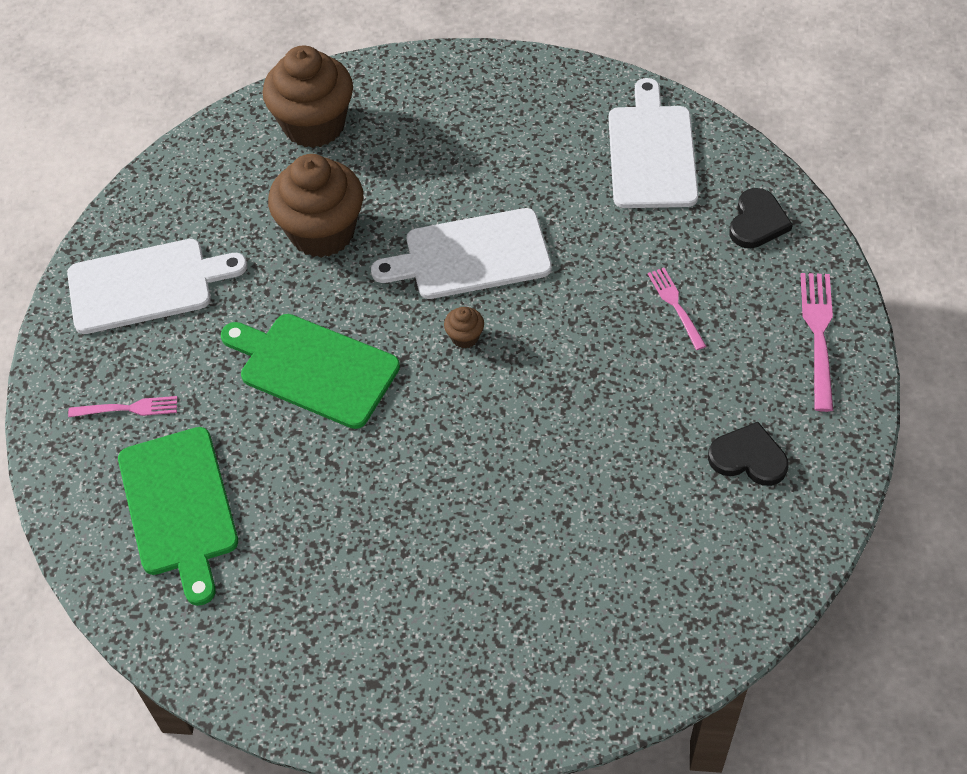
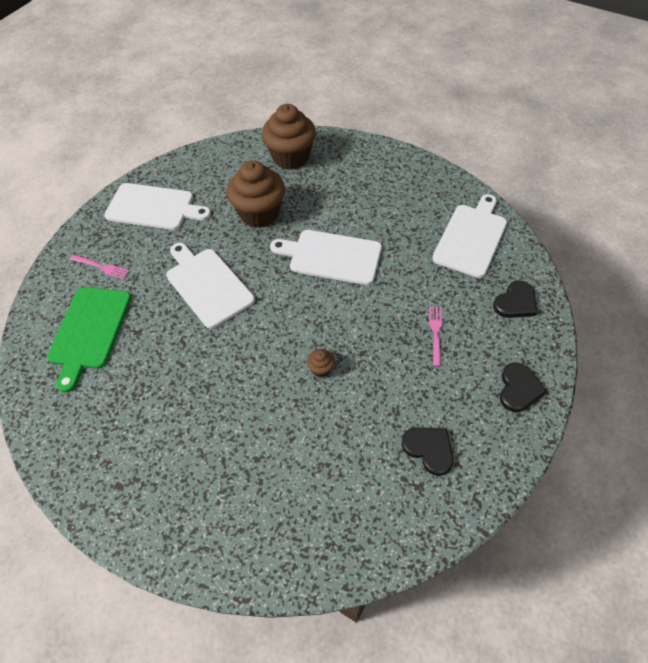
camera: 25 degrees right, 0 degrees up
(314, 369) = (207, 285): green cutting board -> white cutting board
(465, 337) = (300, 301): brown cupcake -> brown cupcake (321, 369)
(818, 335) = (518, 389): pink fork -> black heart

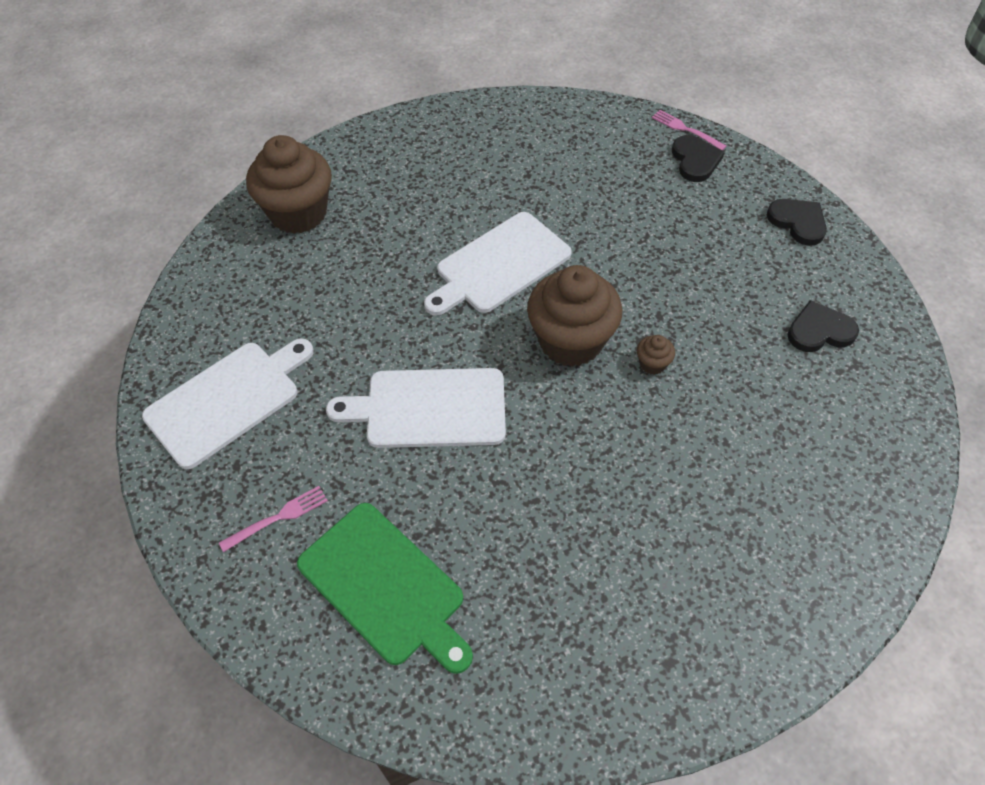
camera: 55 degrees left, 0 degrees up
(259, 213) = (361, 294): brown cupcake -> brown cupcake (570, 341)
(435, 333) = (683, 241): pink fork -> pink fork (686, 130)
(471, 237) = (583, 140): white cutting board -> none

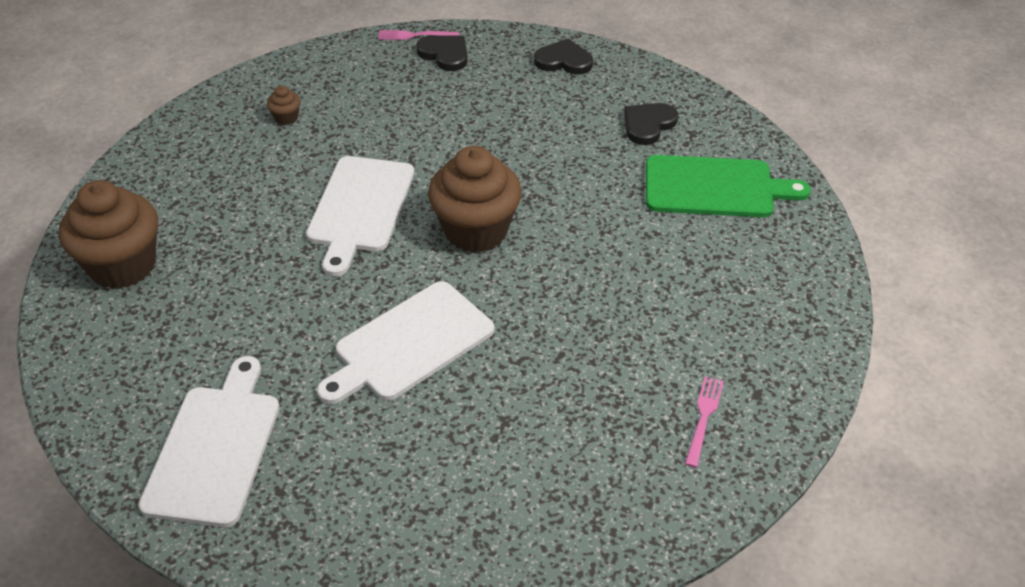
camera: 40 degrees left, 10 degrees down
(278, 518) = (362, 503): pink fork -> pink fork (703, 417)
(385, 586) = (506, 488): green cutting board -> green cutting board (714, 187)
(652, 364) = (554, 211): brown cupcake -> brown cupcake (286, 118)

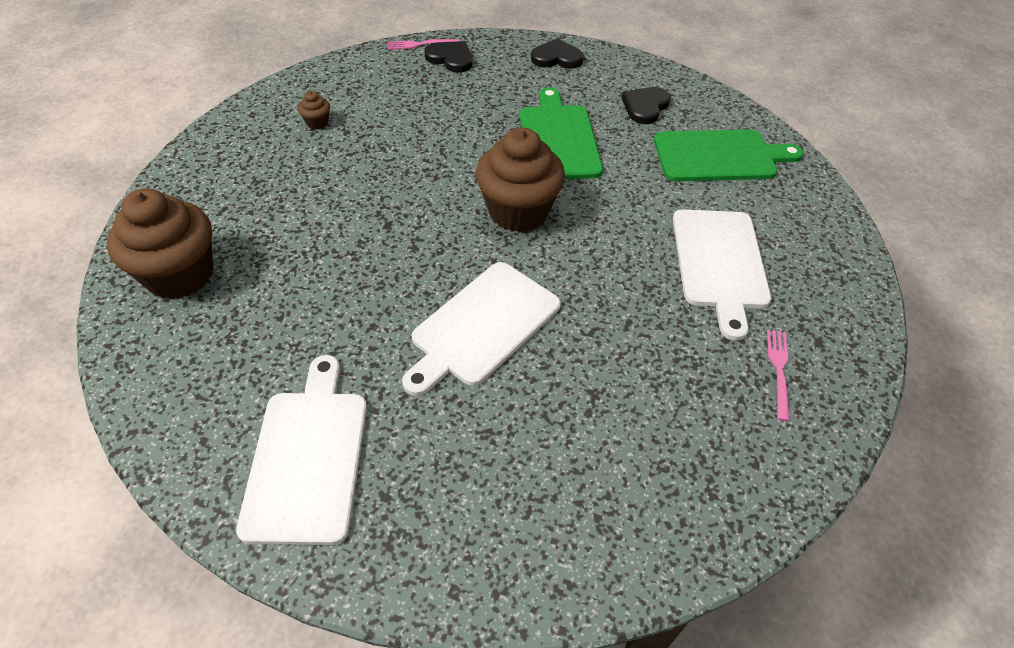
camera: 10 degrees left, 5 degrees up
(360, 208) = (405, 200): white cutting board -> white cutting board (720, 263)
(540, 155) = (558, 139): none -> green cutting board

